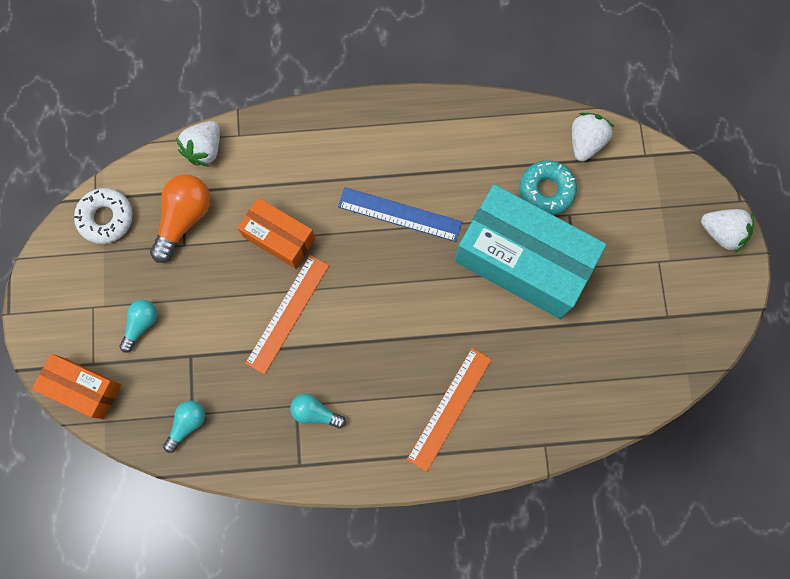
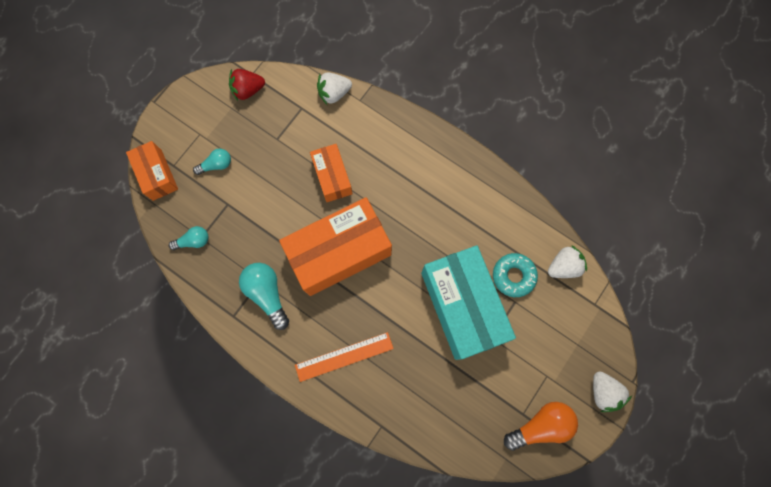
camera: 40 degrees right, 0 degrees up
(106, 218) = (248, 90): white donut -> red strawberry
(184, 219) = (289, 124): orange light bulb -> orange light bulb (540, 425)
(287, 313) = (300, 224): orange ruler -> none
(315, 412) = (267, 294): turquoise light bulb -> turquoise light bulb, size x1.68
(353, 309) = (339, 252): none -> orange box
(399, 214) = (413, 219): blue ruler -> none

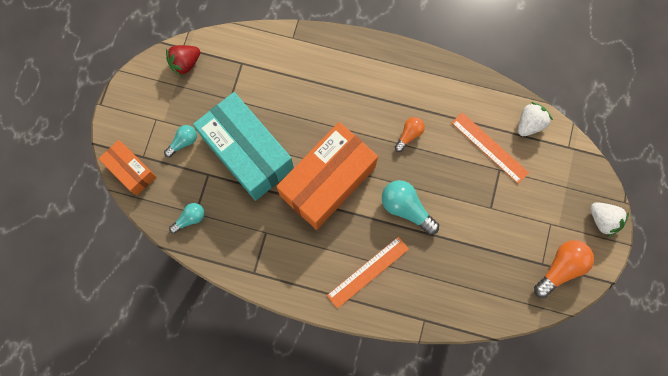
camera: 20 degrees left, 0 degrees up
(267, 294) = (277, 242): turquoise light bulb -> turquoise light bulb (406, 208)
(332, 177) = (295, 116): orange box -> none
(334, 93) = (266, 40): white strawberry -> none
(437, 235) = (409, 135): none -> orange light bulb
(462, 306) = (455, 190): turquoise box -> turquoise box (248, 153)
(513, 276) = (489, 147): turquoise donut -> orange ruler

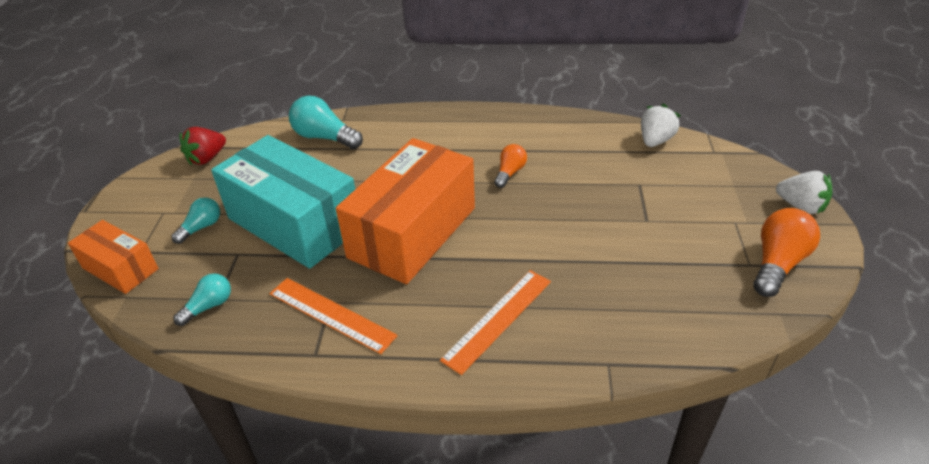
camera: 10 degrees left, 35 degrees down
(406, 208) = (531, 240): turquoise light bulb -> turquoise light bulb (324, 137)
(489, 147) = (617, 167): orange ruler -> orange ruler (331, 314)

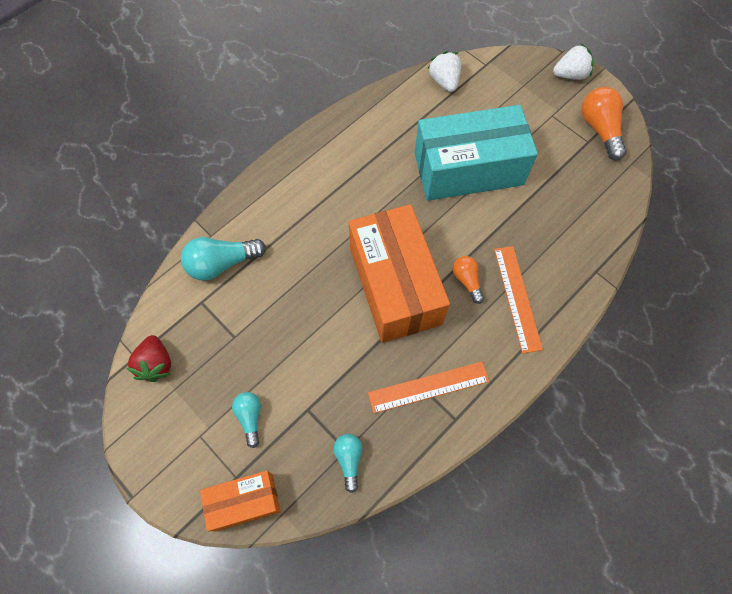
camera: 50 degrees left, 25 degrees up
(294, 223) = (310, 351): turquoise box -> turquoise box (468, 169)
(510, 173) = (392, 183): orange light bulb -> orange light bulb (467, 281)

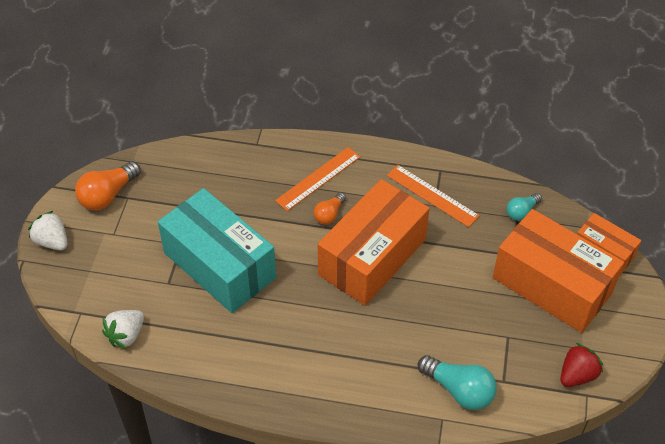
camera: 125 degrees left, 15 degrees down
(250, 417) = (552, 285): turquoise light bulb -> orange box

